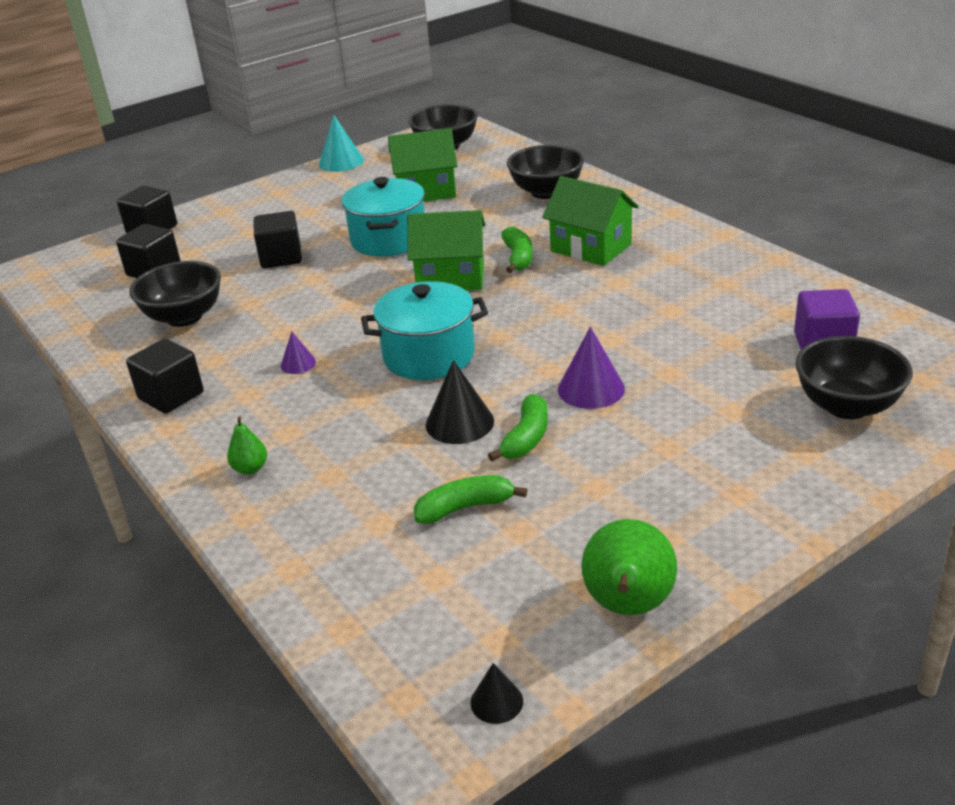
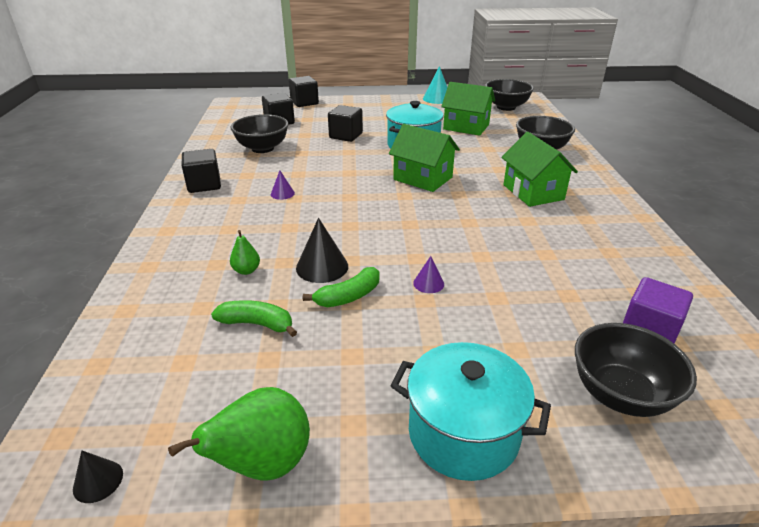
camera: 30 degrees right, 0 degrees up
(250, 468) = (185, 240): green pear -> green pear (246, 270)
(429, 356) = (355, 218): turquoise pot -> turquoise pot (463, 433)
(518, 258) = (477, 181): green banana -> none
(591, 389) = (428, 283): purple cone -> purple cone, size x0.57

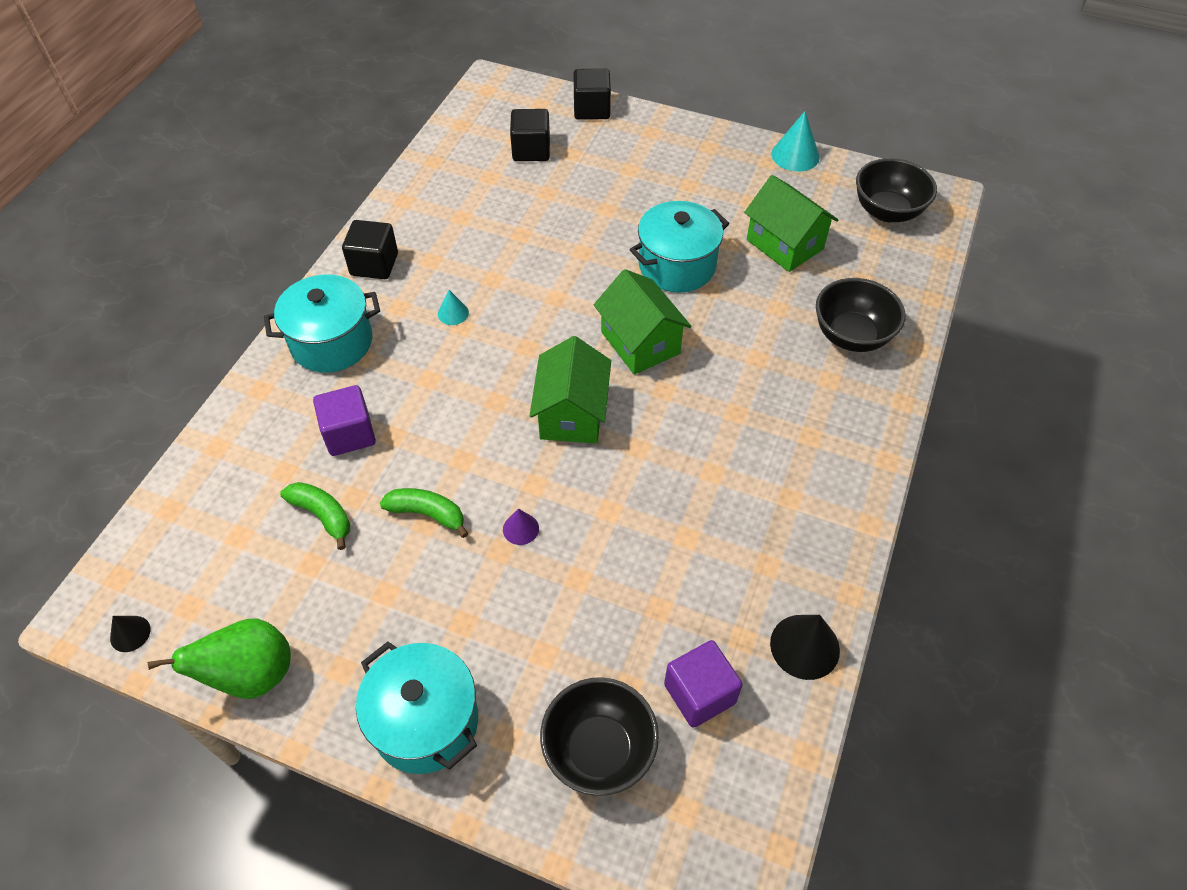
camera: 25 degrees right, 20 degrees up
(196, 227) = (332, 342): none -> turquoise pot
(246, 270) = (349, 434): green pear -> purple cube
(262, 148) = (478, 208): black bowl -> none
(282, 193) = (453, 313): purple cone -> turquoise cone
(322, 267) = (427, 458): black cone -> black cone (804, 646)
(346, 136) = (600, 213): black cube -> none
(348, 296) = (427, 514): green banana -> green banana turned 150 degrees counterclockwise
(533, 192) = (763, 422): green house -> green house (572, 414)

